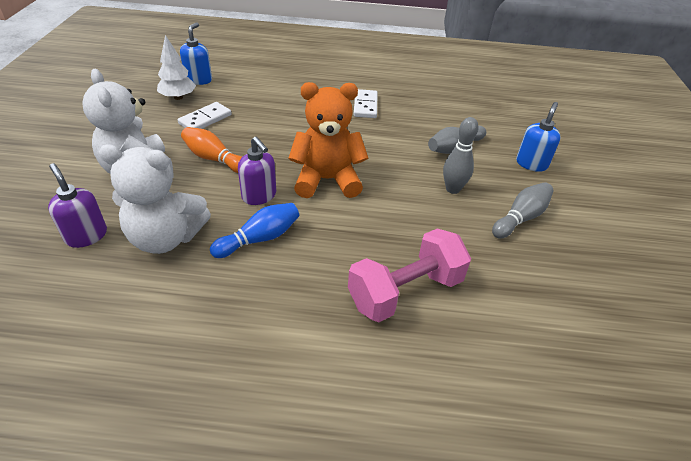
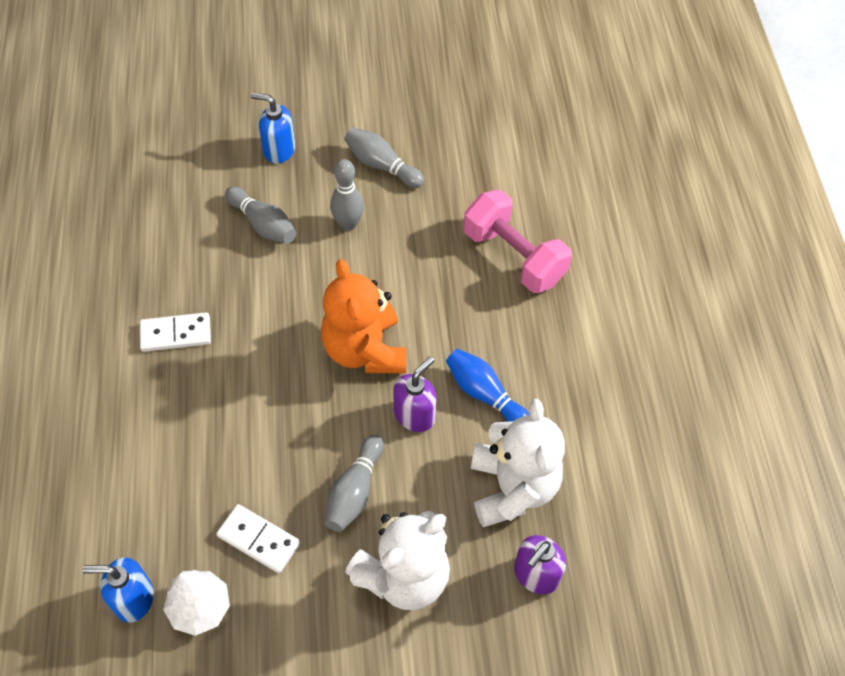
camera: 100 degrees left, 15 degrees up
(214, 159) = (354, 491): orange bowling pin -> grey bowling pin

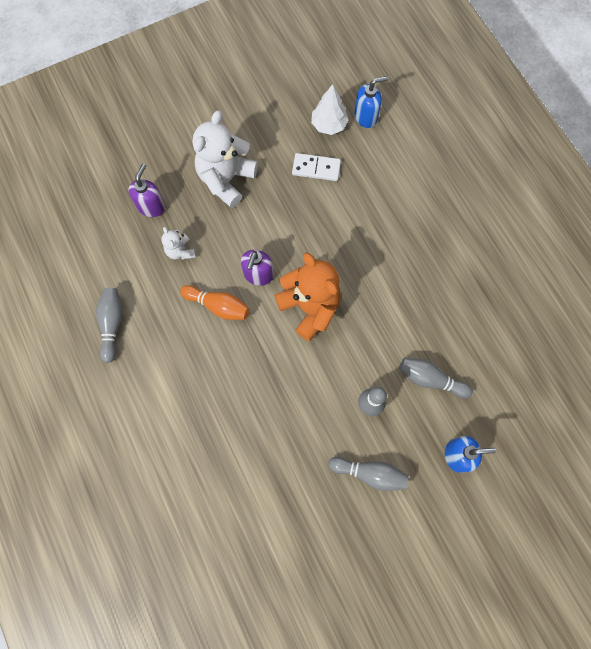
camera: 160 degrees right, 15 degrees up
(176, 334) = (438, 270): white domino -> none
(354, 491) = (274, 214): grey bowling pin -> grey bowling pin (112, 324)
(484, 394) = (218, 306): blue bowling pin -> orange bowling pin
(512, 488) = (180, 251): white teddy bear -> white teddy bear, size x0.49
(514, 257) = (234, 425): pink dumbbell -> none

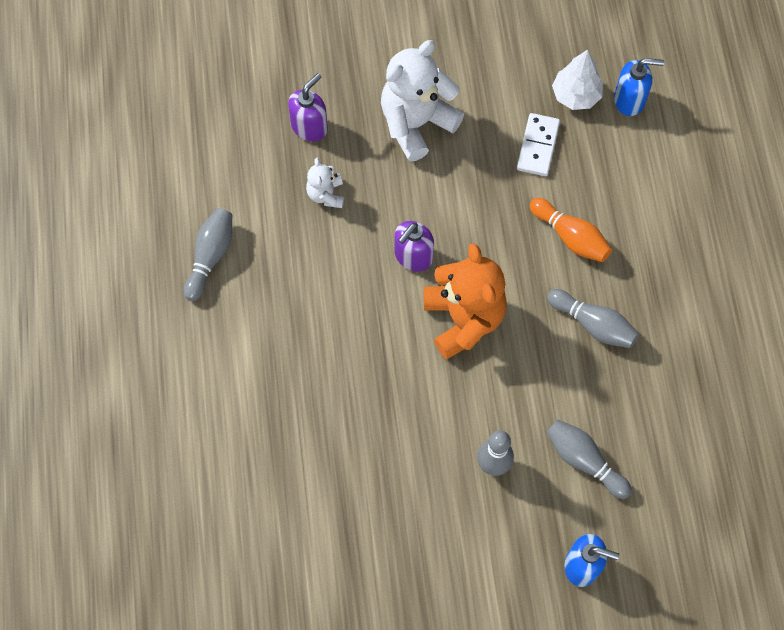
camera: 20 degrees right, 5 degrees down
(218, 306) = (349, 278): orange bowling pin -> orange bowling pin (570, 237)
(316, 168) = (538, 146): white domino -> white domino turned 75 degrees clockwise
(369, 473) = (462, 547): grey bowling pin -> grey bowling pin (593, 324)

